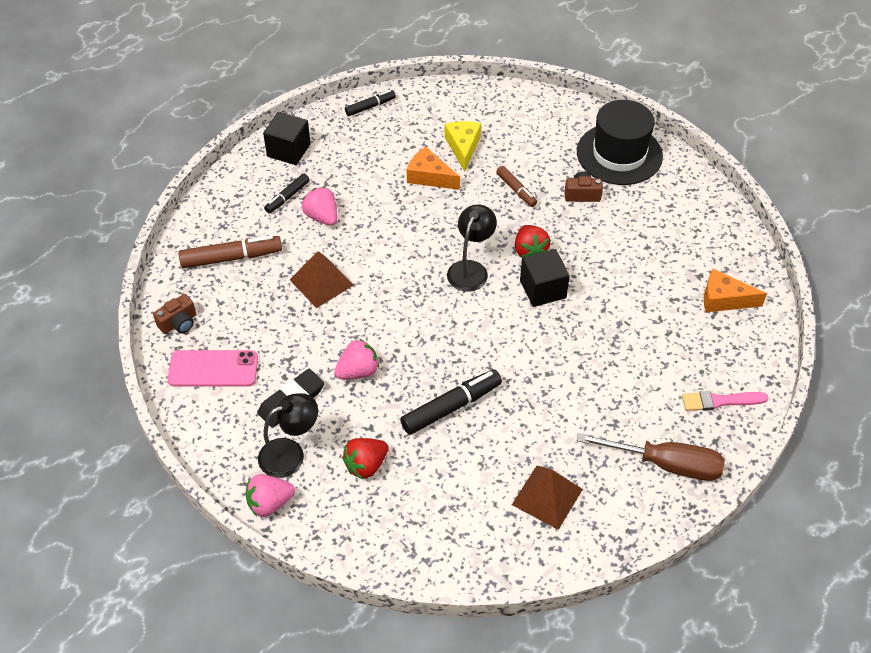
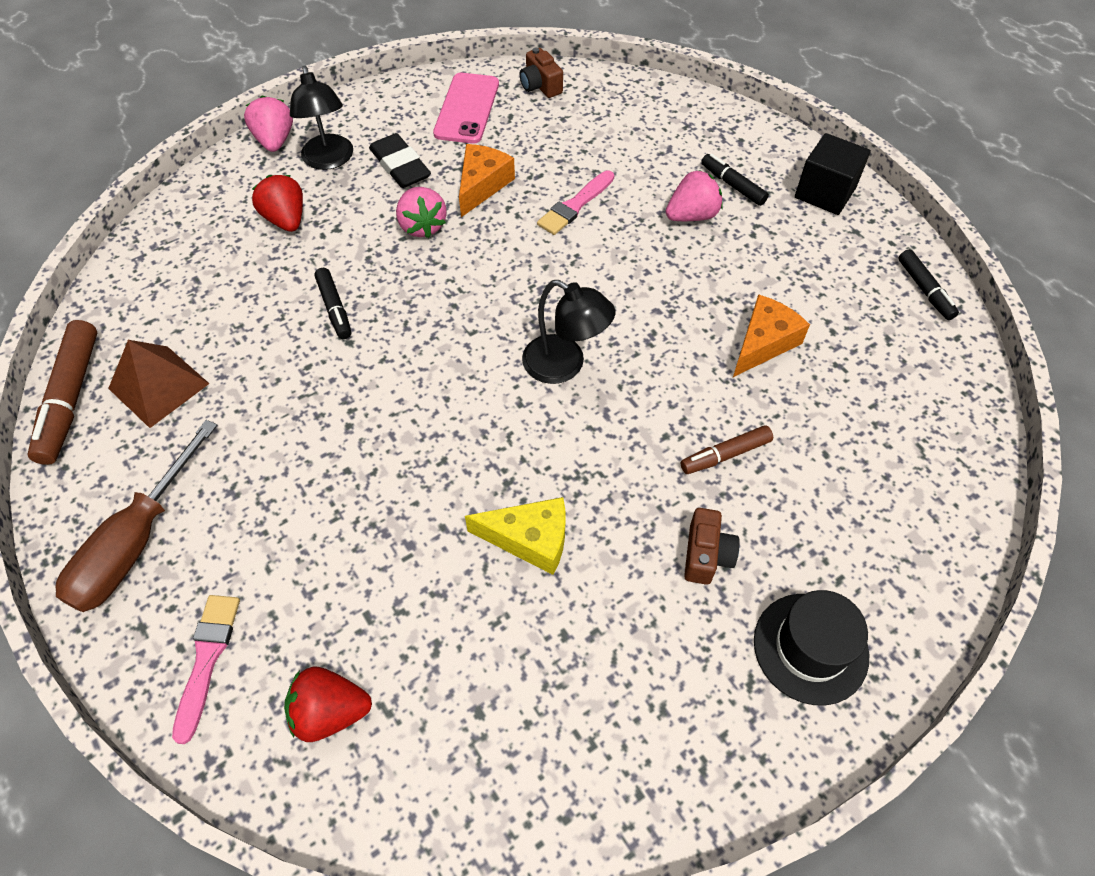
camera: 100 degrees right, 5 degrees up
(231, 258) = (632, 130): brown marker -> brown marker (70, 398)
(321, 282) = (575, 205): brown pyramid -> pink brush
(451, 407) = (334, 308): black marker -> black marker, size x0.59
(463, 147) = (831, 397): yellow cheese -> yellow cheese (530, 539)
(530, 251) = (586, 448): red strawberry -> red strawberry (330, 712)
(543, 289) = (505, 451): black cube -> none
(619, 154) = (810, 648): black hat -> black hat, size x0.66
(724, 299) = (412, 739): orange cheese -> orange cheese (482, 185)

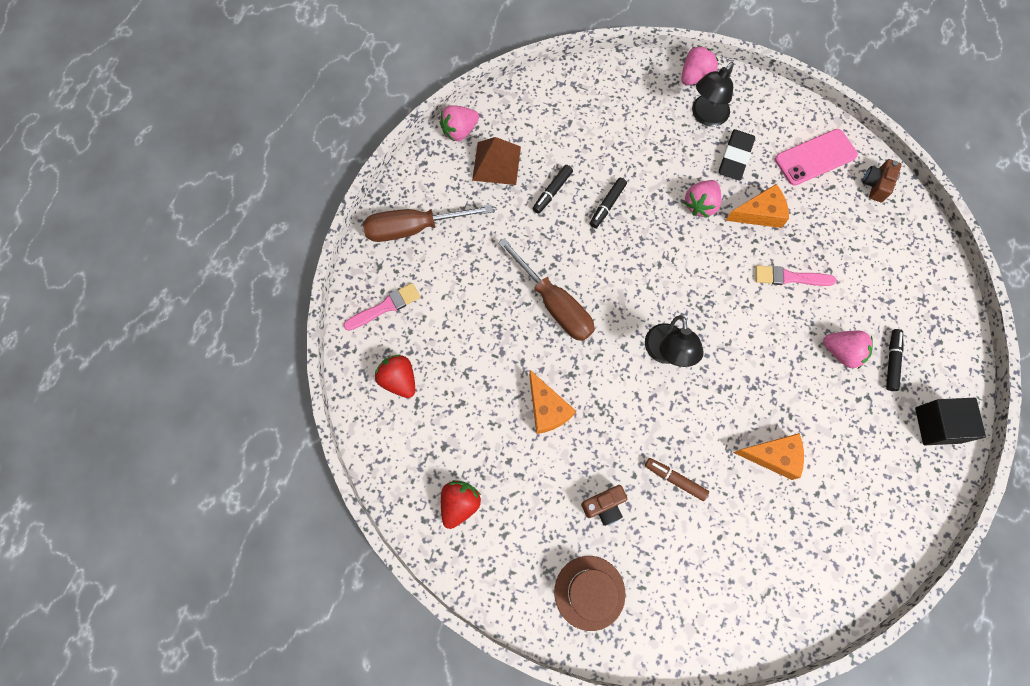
camera: 55 degrees right, 15 degrees up
(70, 398) = (459, 131): brown marker -> pink strawberry
(286, 219) = (644, 131): red strawberry -> red strawberry (460, 504)
(404, 441) = (555, 305): none -> brown screwdriver
(530, 539) = (547, 409): yellow cheese -> orange cheese
(810, 648) = (589, 592): black hat -> brown hat
(924, 290) = (901, 536): black marker -> black marker (552, 192)

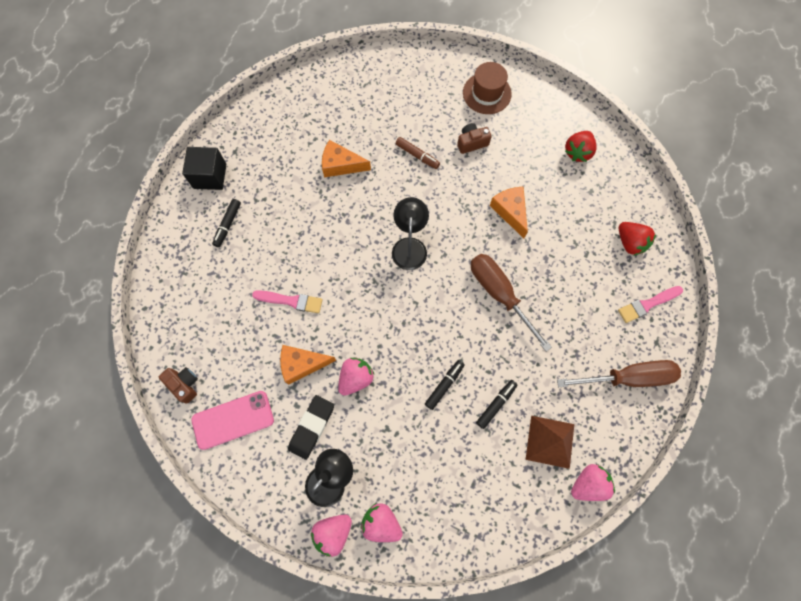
camera: 175 degrees left, 0 degrees up
(842, 352) = (265, 235): pink strawberry -> pink strawberry (381, 523)
(876, 185) = (184, 384): brown camera -> brown camera turned 75 degrees counterclockwise

